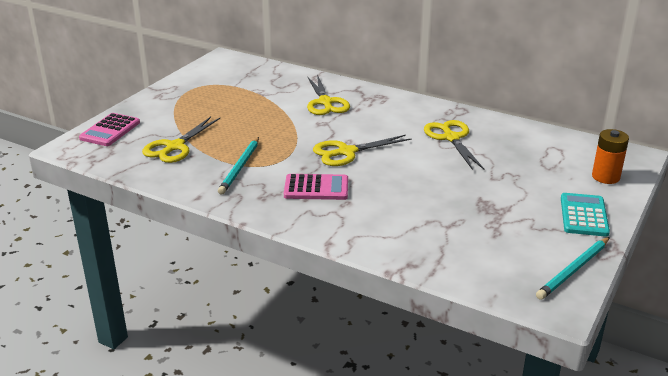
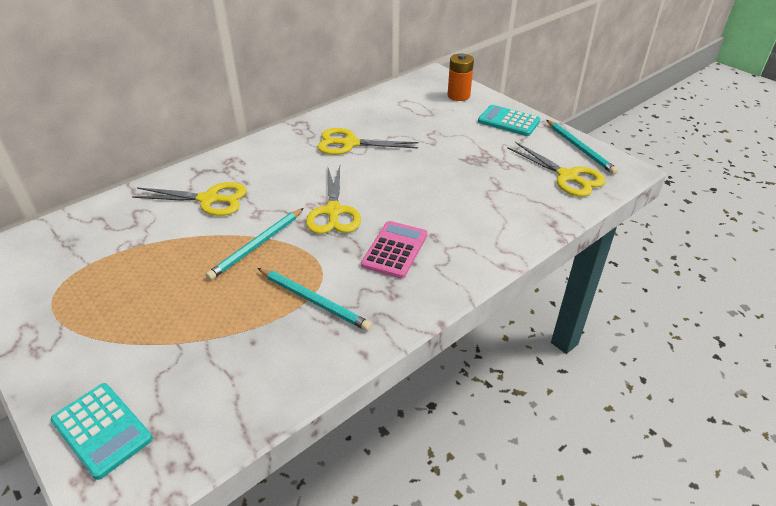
camera: 70 degrees left, 10 degrees up
(110, 130) = (102, 430): pink calculator -> turquoise calculator
(175, 147) = (216, 355): yellow scissors -> yellow scissors (567, 176)
(286, 133) = (257, 245): none -> turquoise pencil

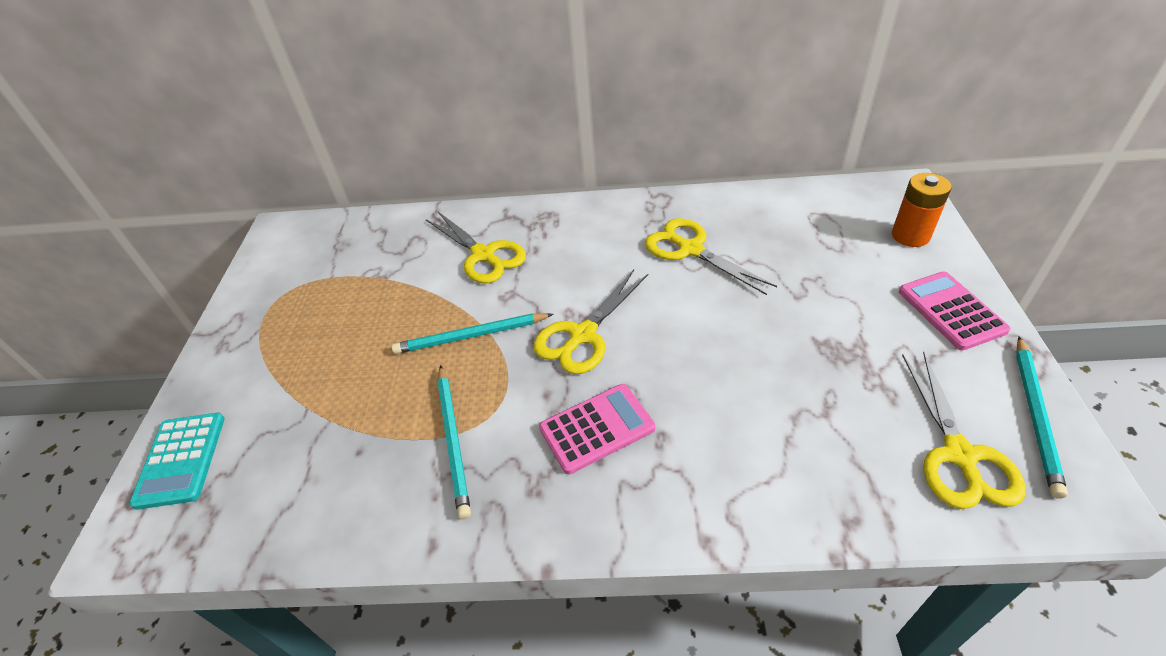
camera: 45 degrees right, 5 degrees up
(508, 121) = (951, 311): turquoise calculator -> pink calculator

